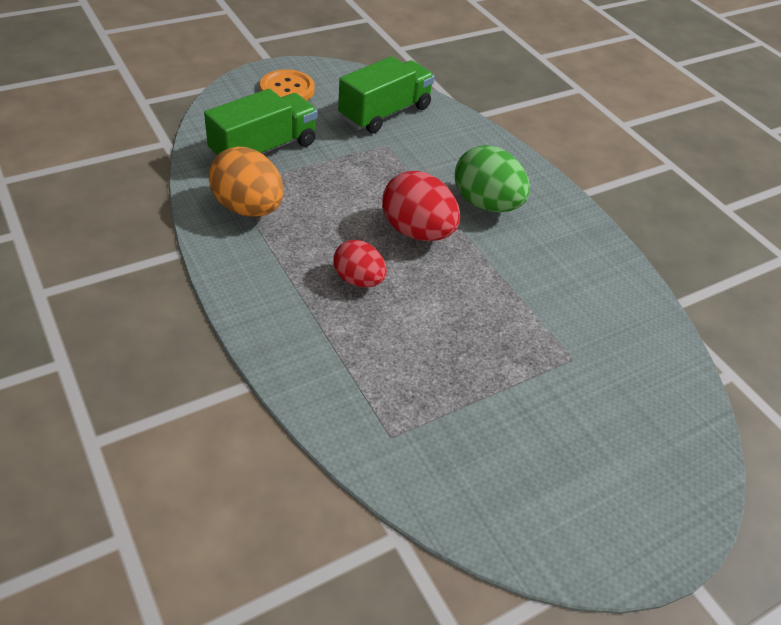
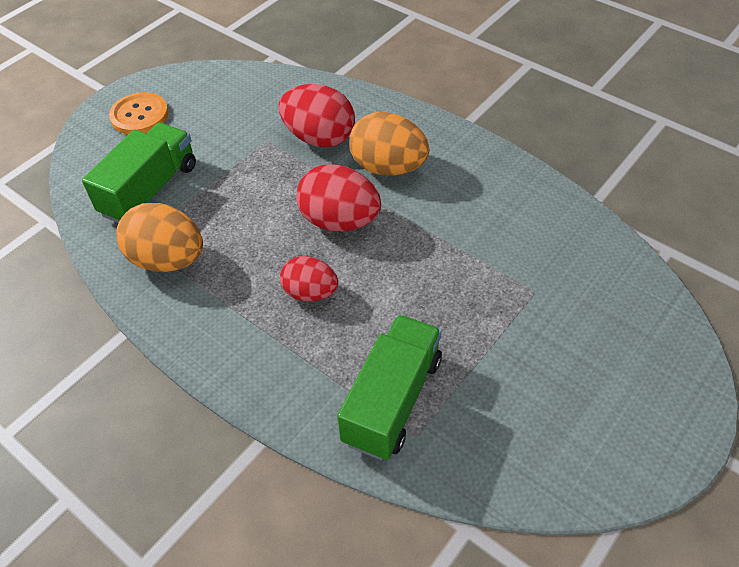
camera: 15 degrees left, 5 degrees up
(385, 113) = (248, 106): green truck -> green truck (392, 400)
(435, 159) = (319, 138): none -> red egg
(486, 204) = (388, 167): green egg -> orange egg

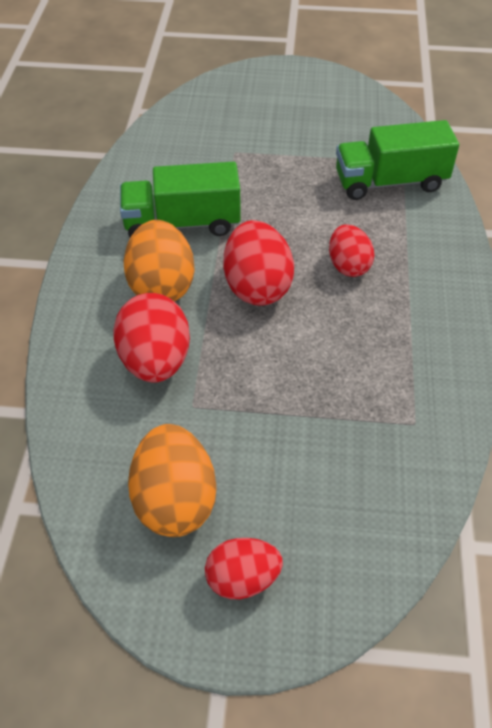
camera: 125 degrees left, 0 degrees up
(139, 115) = (242, 579): orange button -> red egg
(150, 190) = (346, 466): green truck -> green truck (182, 223)
(168, 260) = (410, 383): orange egg -> orange egg (175, 500)

